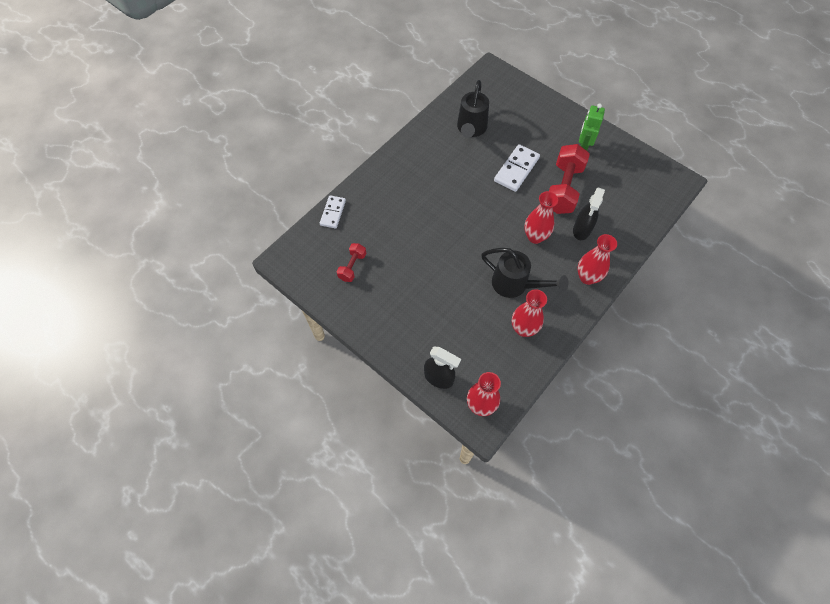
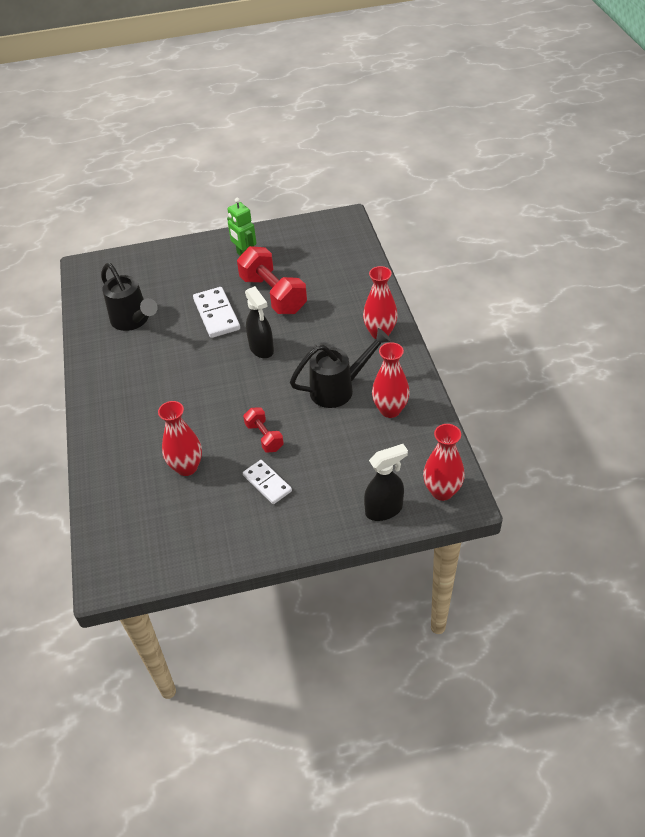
camera: 50 degrees left, 15 degrees down
(333, 213) = (99, 494): white domino -> white domino (267, 483)
(352, 267) = (184, 514): red dumbbell -> red dumbbell (264, 437)
(535, 237) = (302, 344): red vase -> red vase (187, 467)
(581, 230) = (329, 308): black spray bottle -> black spray bottle (261, 349)

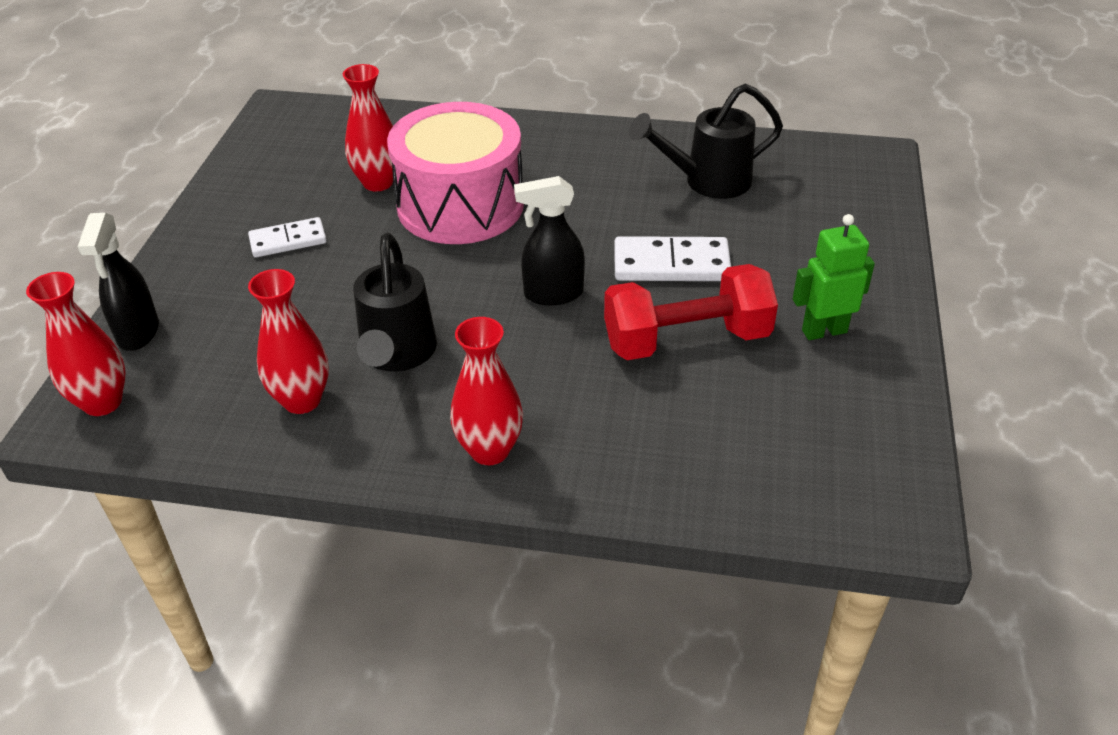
camera: 110 degrees right, 5 degrees down
(196, 416) = (460, 205): none -> pink drum
(264, 437) = (368, 256): red dumbbell -> none

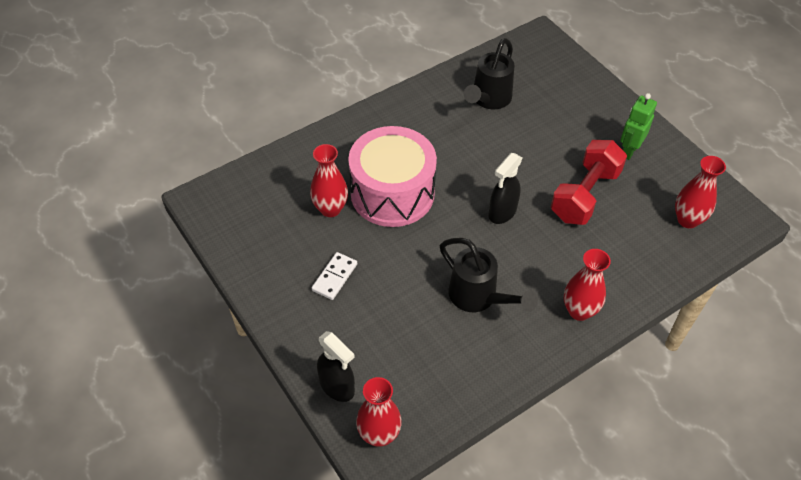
camera: 45 degrees left, 10 degrees up
(302, 400) = (470, 354): red vase -> red vase (687, 220)
(671, 264) = (530, 159): white domino -> none

